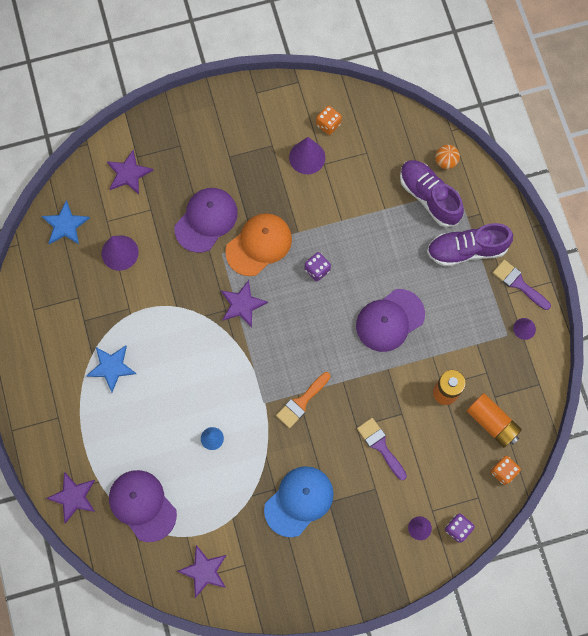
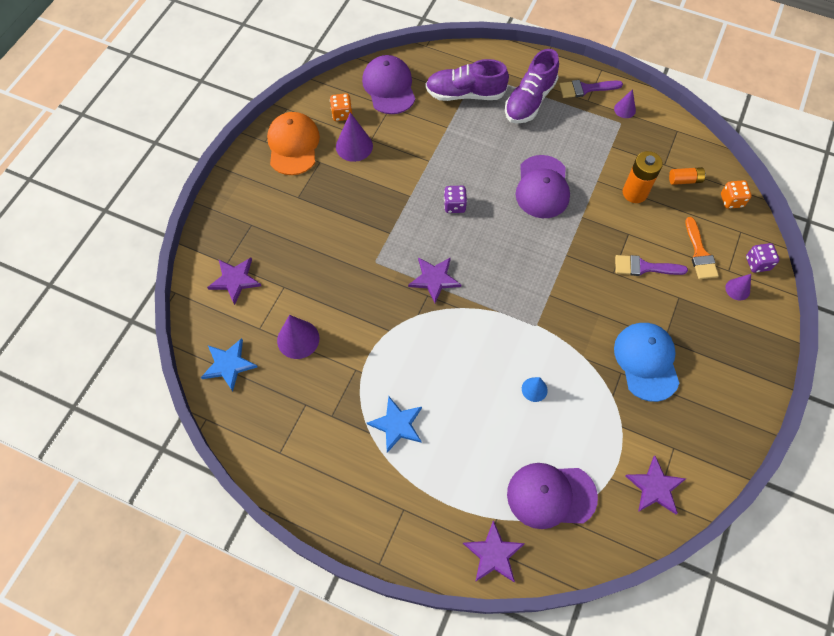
camera: 50 degrees left, 10 degrees down
(206, 220) = (335, 252): purple cap -> purple cap (389, 87)
(259, 245) = (394, 230): orange cap -> orange cap (293, 145)
(301, 402) = (559, 297): orange brush -> orange brush (699, 253)
(445, 161) = (447, 65): orange ball -> none
(492, 422) = (685, 180): orange battery -> orange battery, size x0.60

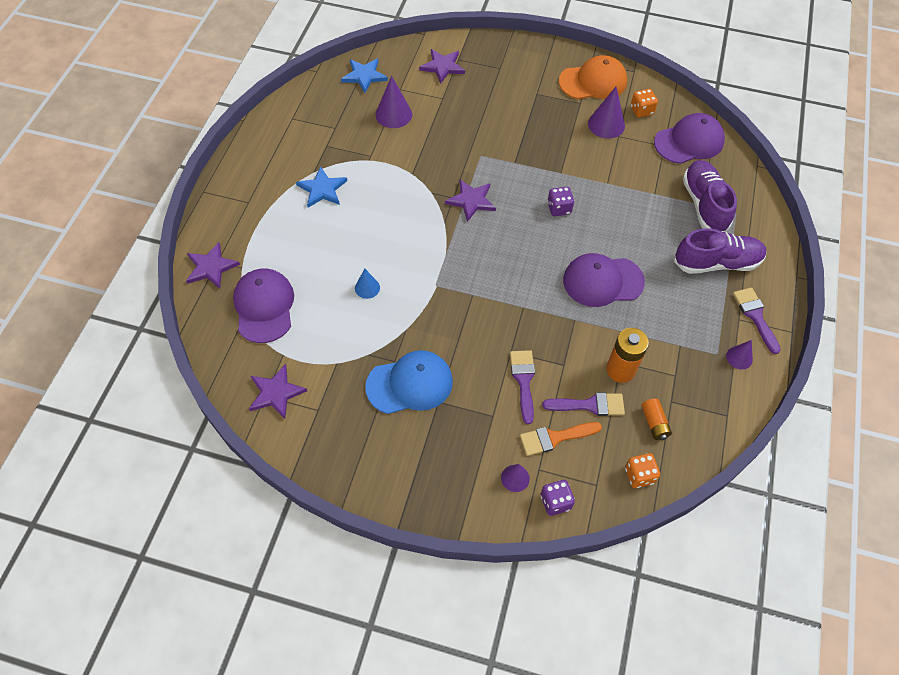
camera: 80 degrees right, 5 degrees down
(529, 101) = (716, 263): purple shoe -> purple shoe turned 150 degrees clockwise
(668, 222) = (589, 405): none -> purple brush

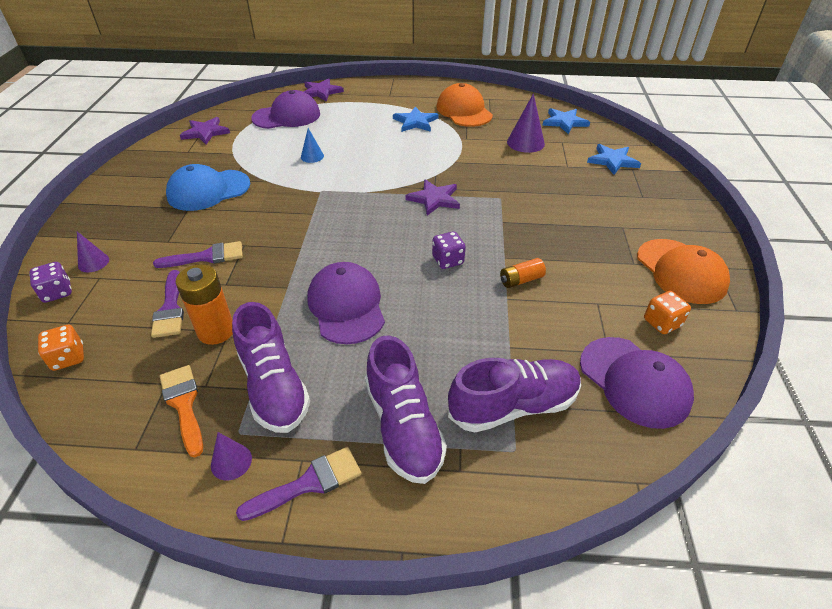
camera: 80 degrees right, 15 degrees down
(313, 145) = (464, 111): none -> orange cap
(410, 384) = (208, 190): blue cap -> blue cap turned 90 degrees clockwise
(442, 67) = (612, 161): purple star -> blue star
(555, 438) = (133, 285): orange brush -> orange brush (184, 404)
(606, 124) = (610, 289): purple cone -> none
(654, 423) = (136, 368): orange battery -> orange battery (521, 280)
(679, 332) = (273, 386): none -> purple shoe

